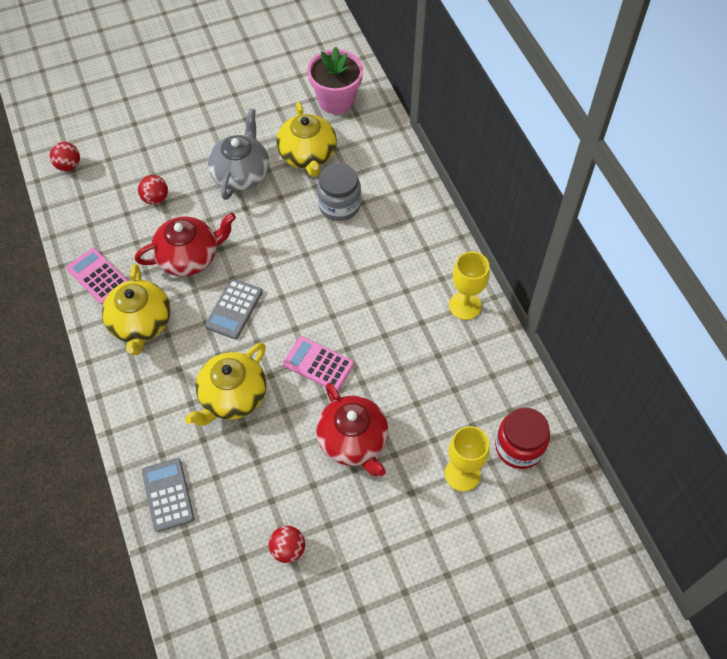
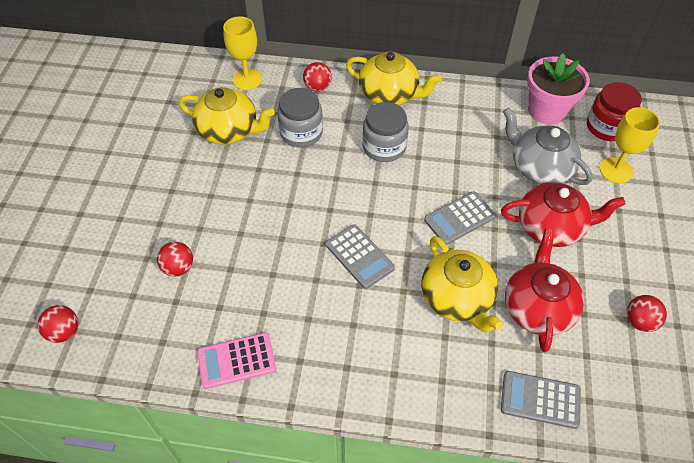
camera: 60 degrees left, 5 degrees down
(140, 323) = (324, 343): yellow teapot -> yellow teapot (389, 94)
(189, 257) = (273, 268): red teapot -> red teapot (537, 308)
(241, 173) = (207, 186): grey teapot -> grey teapot (539, 167)
(318, 364) = (459, 218): pink calculator -> grey calculator
(336, 100) = (185, 86): pink flower pot -> pink flower pot (547, 110)
(363, 272) = (384, 147): none -> grey jar
(401, 190) = (317, 87): none -> red ball
(465, 305) = (460, 100): yellow goblet -> yellow goblet (247, 79)

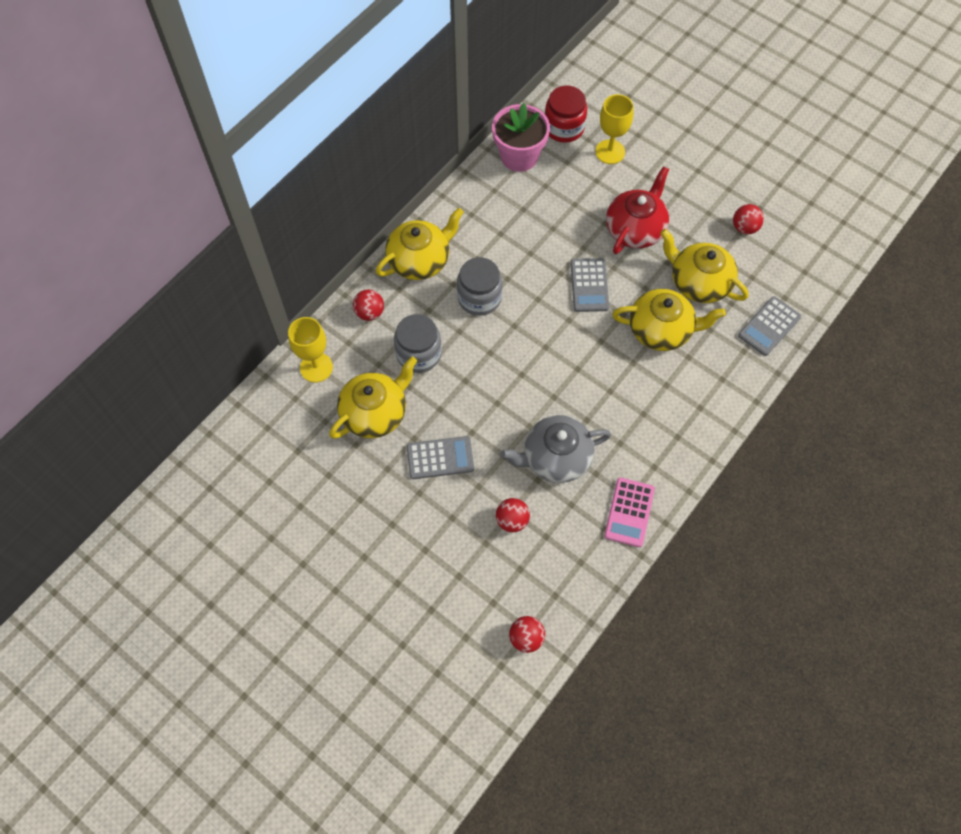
camera: 60 degrees left, 10 degrees up
(359, 256) = (583, 376): grey calculator -> grey calculator (440, 458)
(537, 308) = (698, 282): red teapot -> yellow teapot
(539, 167) = (574, 200): grey teapot -> grey teapot (555, 457)

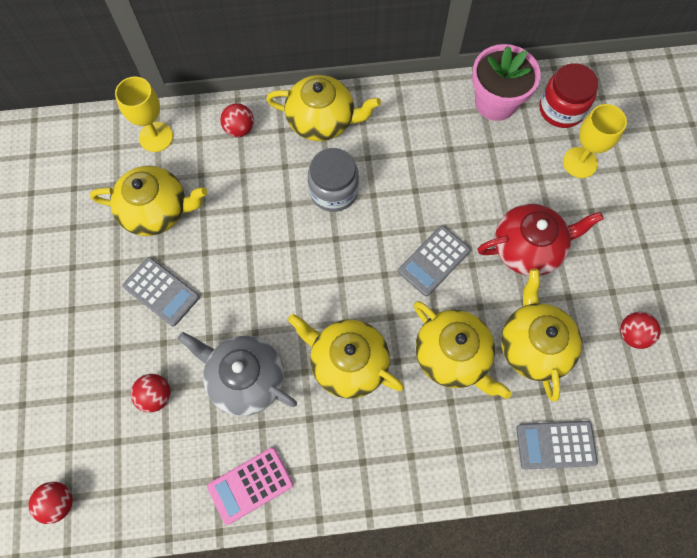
camera: 45 degrees right, 5 degrees up
(419, 354) = (238, 194): grey jar -> none
(605, 390) = (347, 362): none -> yellow teapot

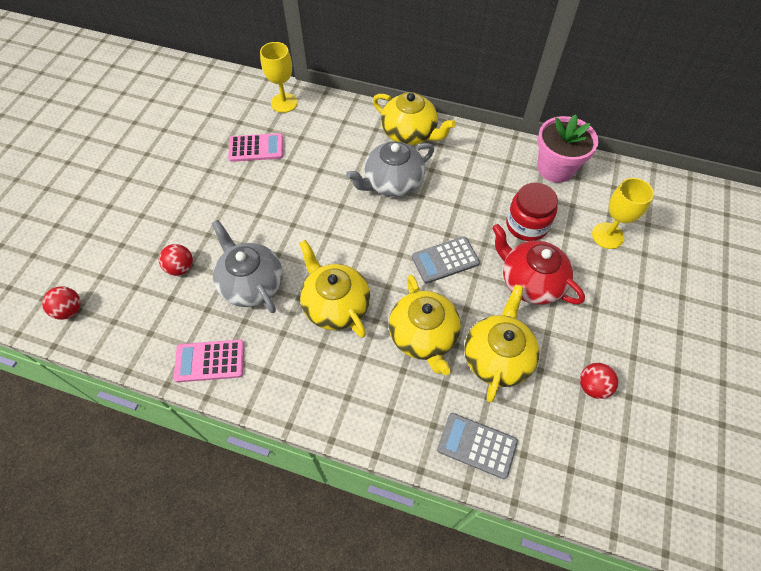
camera: 25 degrees right, 10 degrees down
(156, 211) = (256, 148): yellow teapot -> pink calculator
(161, 292) = (227, 201): grey calculator -> none
(239, 129) = (345, 118): red ball -> none
(333, 191) = (392, 182): grey jar -> grey teapot
(528, 248) = (530, 281): red teapot -> red teapot turned 150 degrees counterclockwise
(561, 109) = (610, 192): red jar -> red jar (526, 225)

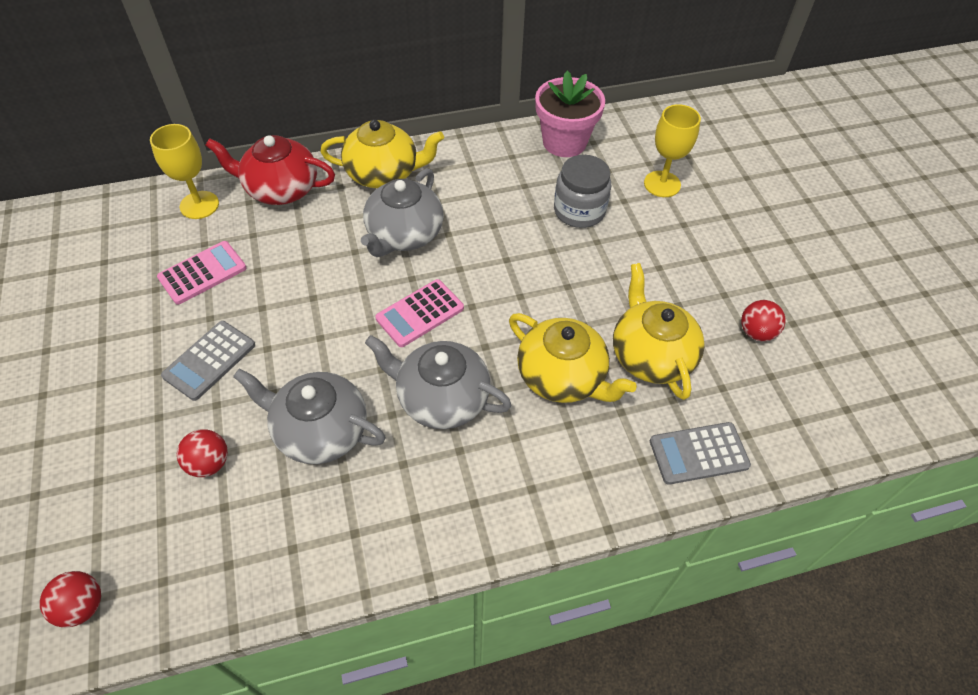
camera: 35 degrees left, 5 degrees down
(210, 361) = (336, 549): pink calculator -> pink calculator (420, 313)
(335, 305) = (441, 398): yellow teapot -> grey teapot
(445, 260) = (524, 287): grey calculator -> grey calculator (209, 360)
(526, 225) = (579, 211): red jar -> grey jar
(530, 281) = (625, 264): red teapot -> red teapot (281, 189)

